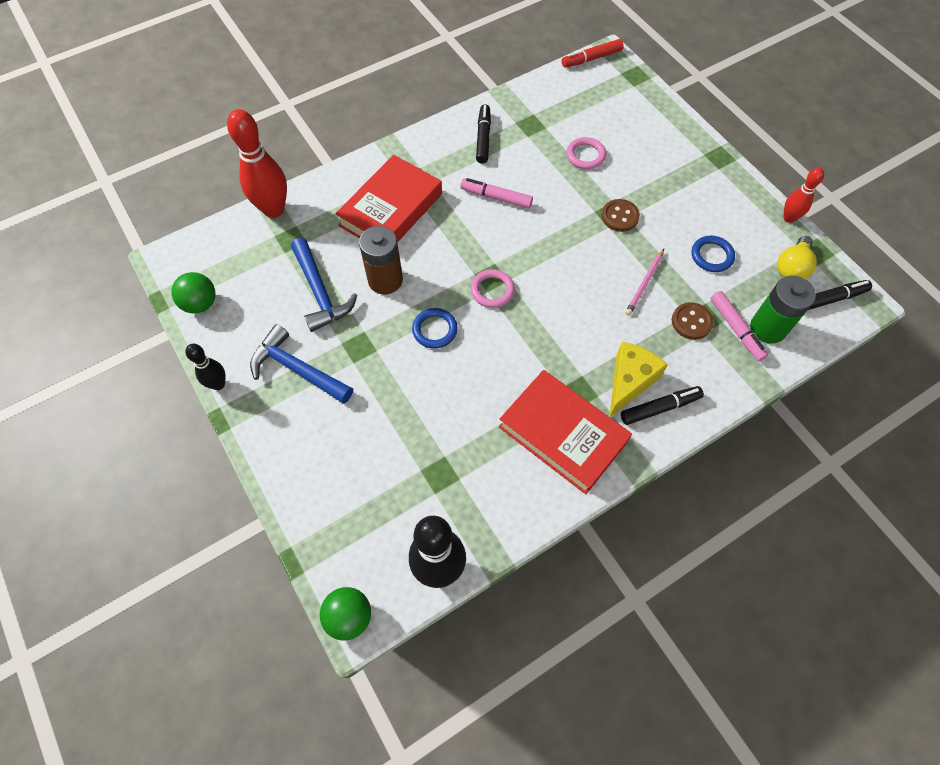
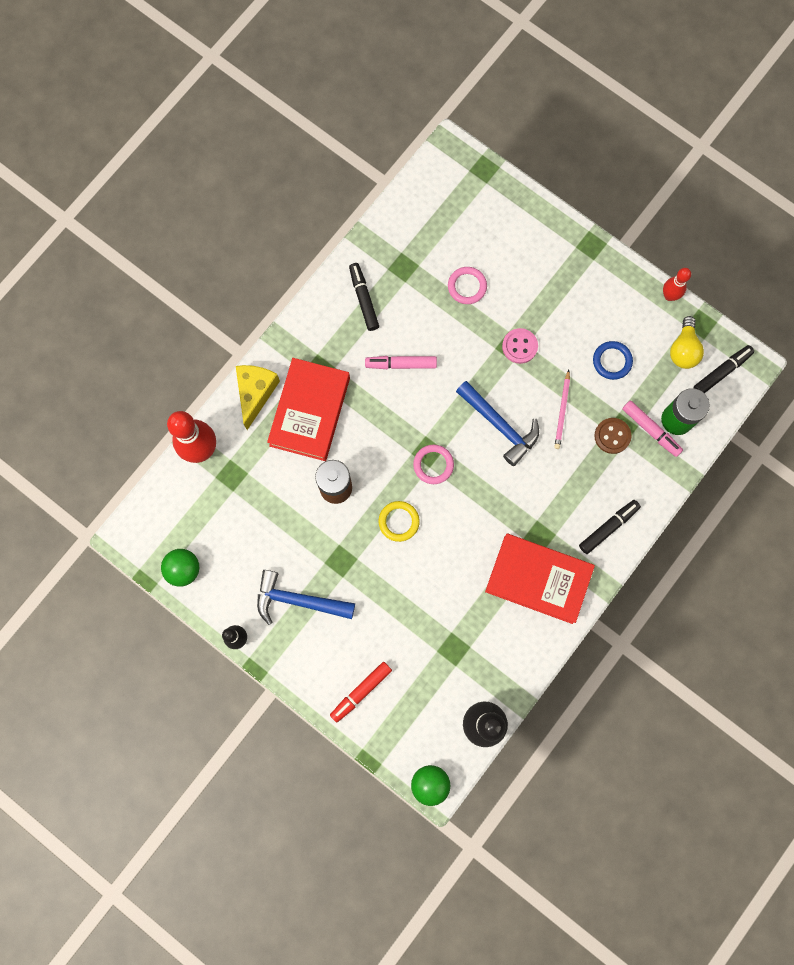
camera: 20 degrees left, 15 degrees up
(320, 292) = (284, 521): blue hammer -> blue hammer (500, 425)
(435, 330) = (399, 521): blue ring -> yellow ring
(591, 58) = (434, 161): red marker -> red marker (361, 691)
(620, 216) = (519, 346): brown button -> pink button
(629, 381) = (577, 512): yellow cheese -> yellow cheese (255, 393)

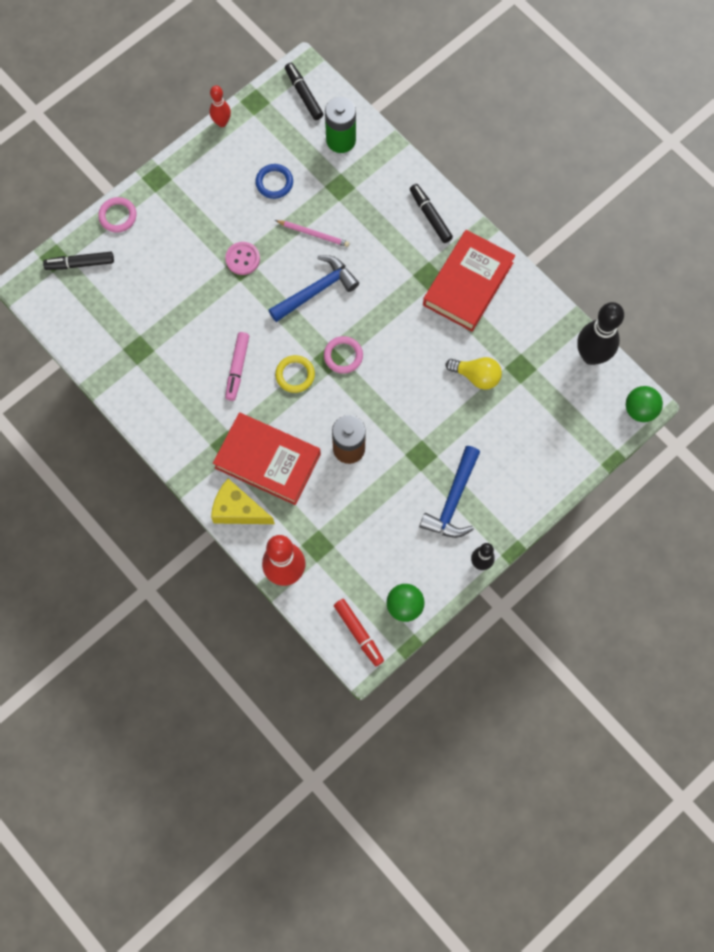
camera: 80 degrees left, 5 degrees down
(361, 691) = (548, 457): red marker -> red marker (358, 633)
(364, 299) = (163, 392): black marker -> black marker (80, 263)
(399, 521) = (392, 396): yellow ring -> yellow ring (295, 375)
(467, 286) = (172, 295): pink ring -> pink ring (118, 216)
(612, 436) = (345, 196): brown button -> none
(650, 430) = (346, 163): pink marker -> none
(683, 349) = (276, 121): yellow light bulb -> yellow light bulb (476, 376)

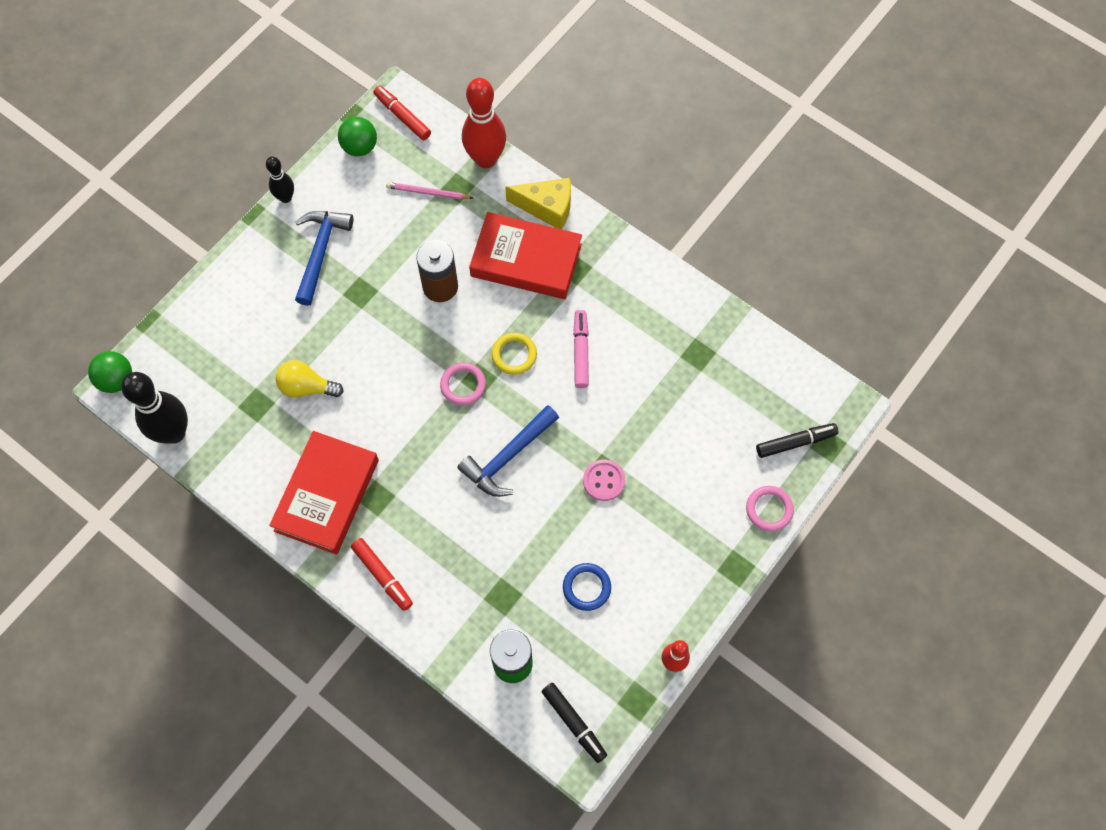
camera: 170 degrees right, 5 degrees down
(313, 234) = (524, 527): pink pencil -> pink pencil (427, 193)
(430, 216) = (382, 576): black marker -> red marker

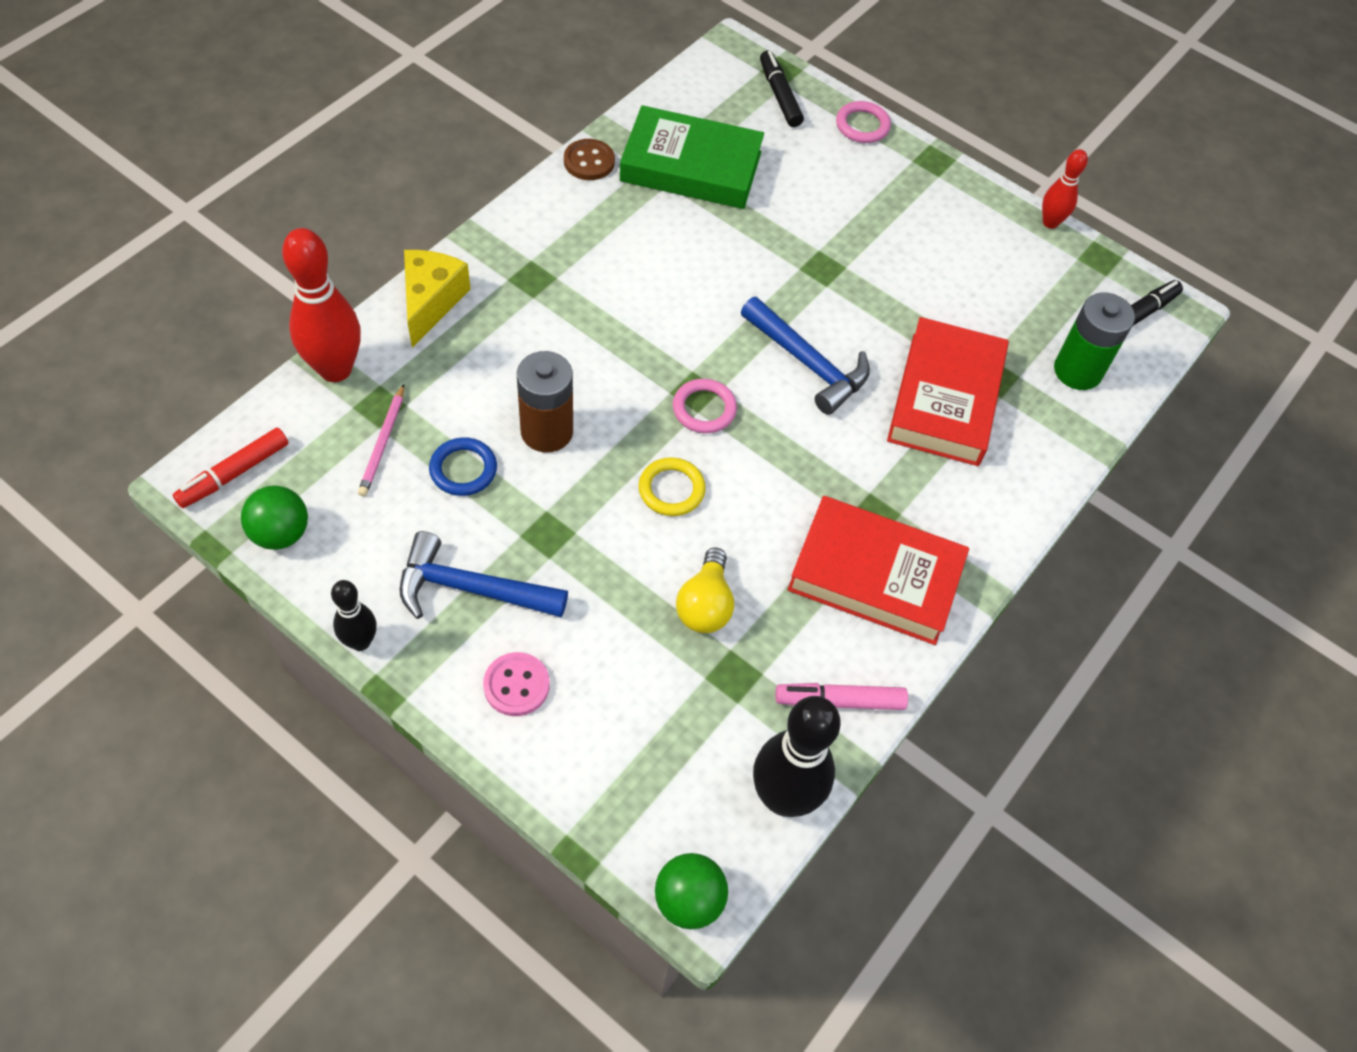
camera: 95 degrees left, 10 degrees down
(382, 576) = (985, 508): red marker -> none
(514, 355) = (659, 350): yellow ring -> yellow ring (671, 489)
(526, 260) = (513, 330): red book -> red book (945, 398)
(581, 352) = (657, 279): pink marker -> pink marker (839, 701)
(586, 587) = (974, 294): blue ring -> blue ring (463, 469)
(604, 481) = (836, 268): pink button -> pink button (516, 685)
(696, 300) = (589, 161): none -> brown button
(701, 373) = (691, 166): none -> green book

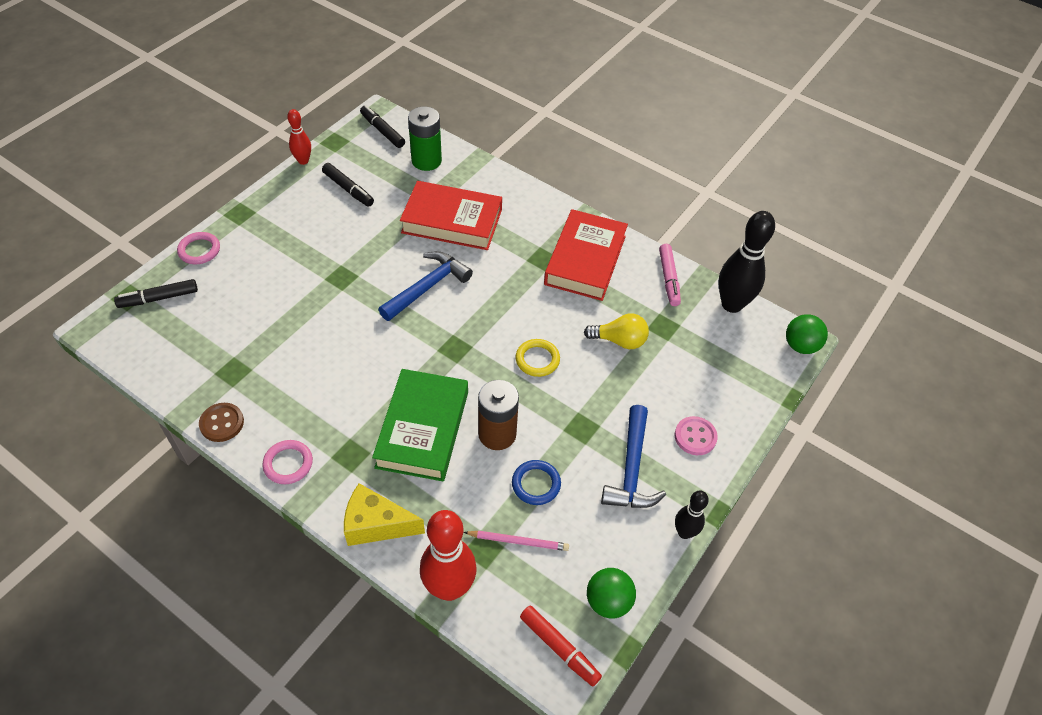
camera: 90 degrees left, 5 degrees down
(691, 166) = (233, 354): green book -> green book (422, 429)
(704, 409) = (470, 343): pink ring -> pink ring (288, 464)
(997, 274) = (348, 189): none -> black marker

